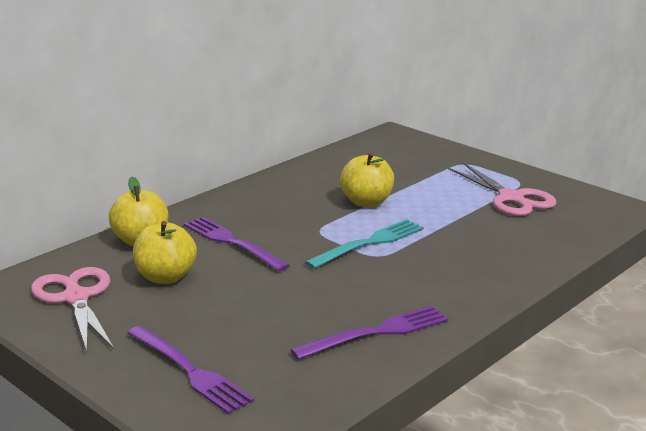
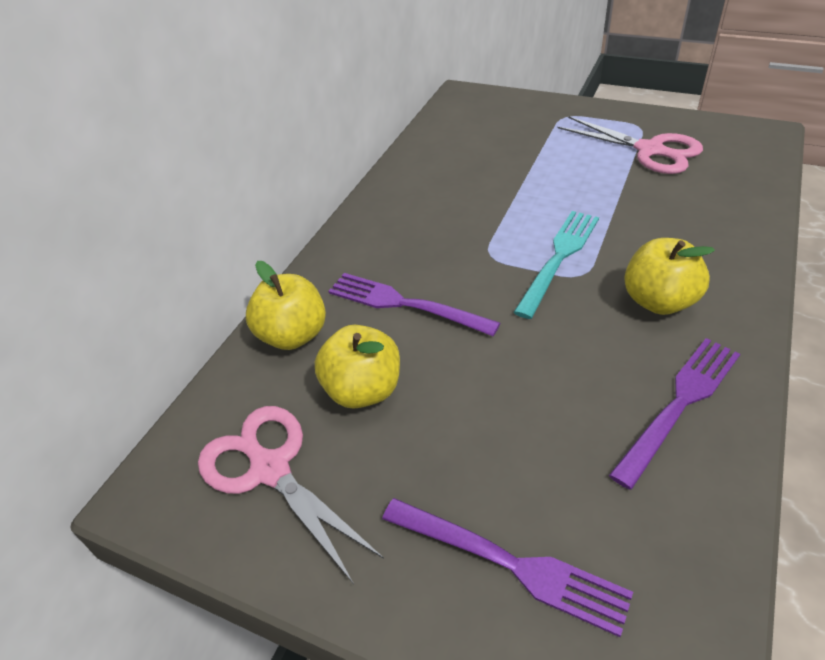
camera: 15 degrees left, 20 degrees up
(366, 202) = (509, 197): yellow apple -> yellow apple (659, 301)

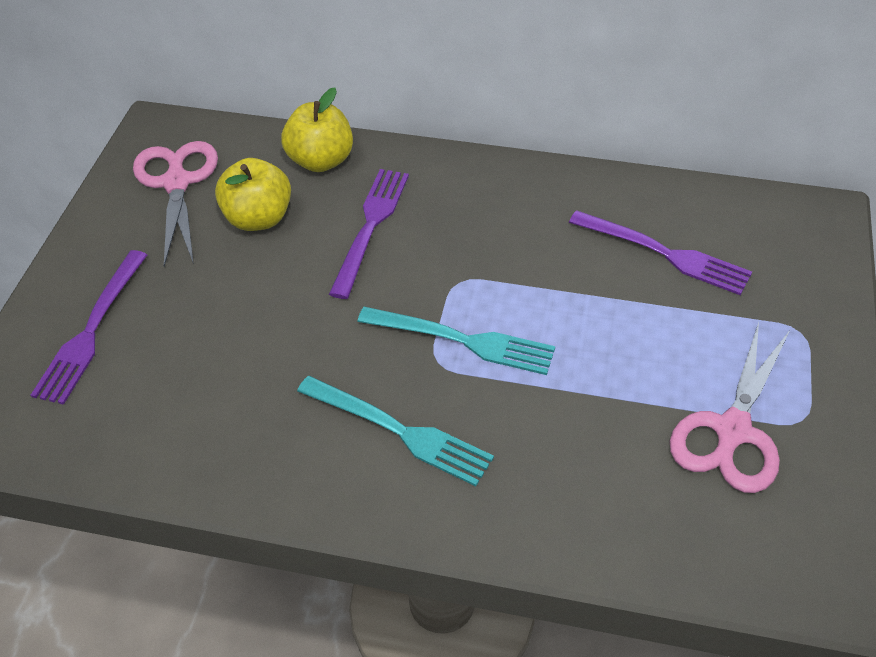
camera: 75 degrees right, 5 degrees up
(270, 469) = (177, 183): pink scissors -> pink scissors turned 45 degrees counterclockwise
(659, 301) = (400, 431): yellow apple -> turquoise fork
(679, 403) = (252, 443): purple fork -> purple fork (665, 254)

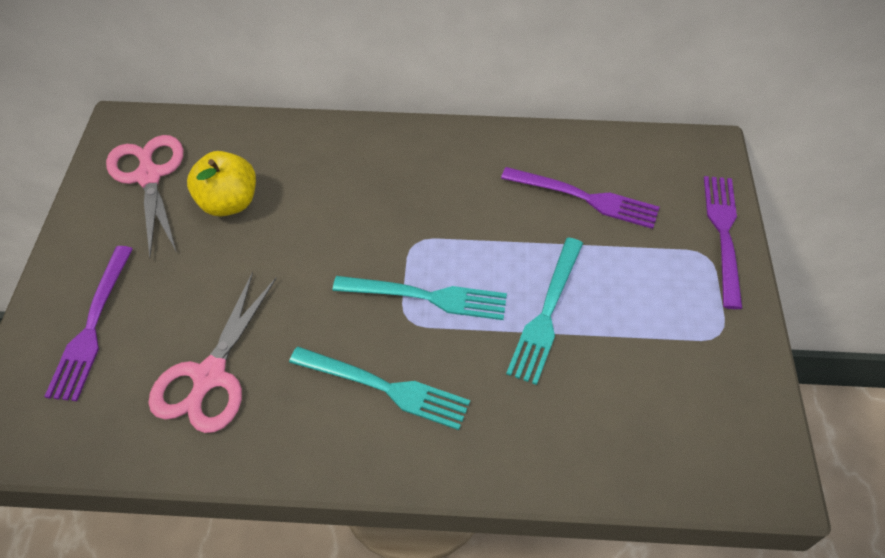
camera: 10 degrees left, 5 degrees up
(321, 161) = (276, 142): yellow apple -> none
(370, 226) = (330, 199): purple fork -> purple fork (723, 233)
(598, 374) = (546, 314): none -> turquoise fork
(732, 431) = (664, 351): pink scissors -> pink scissors (209, 376)

